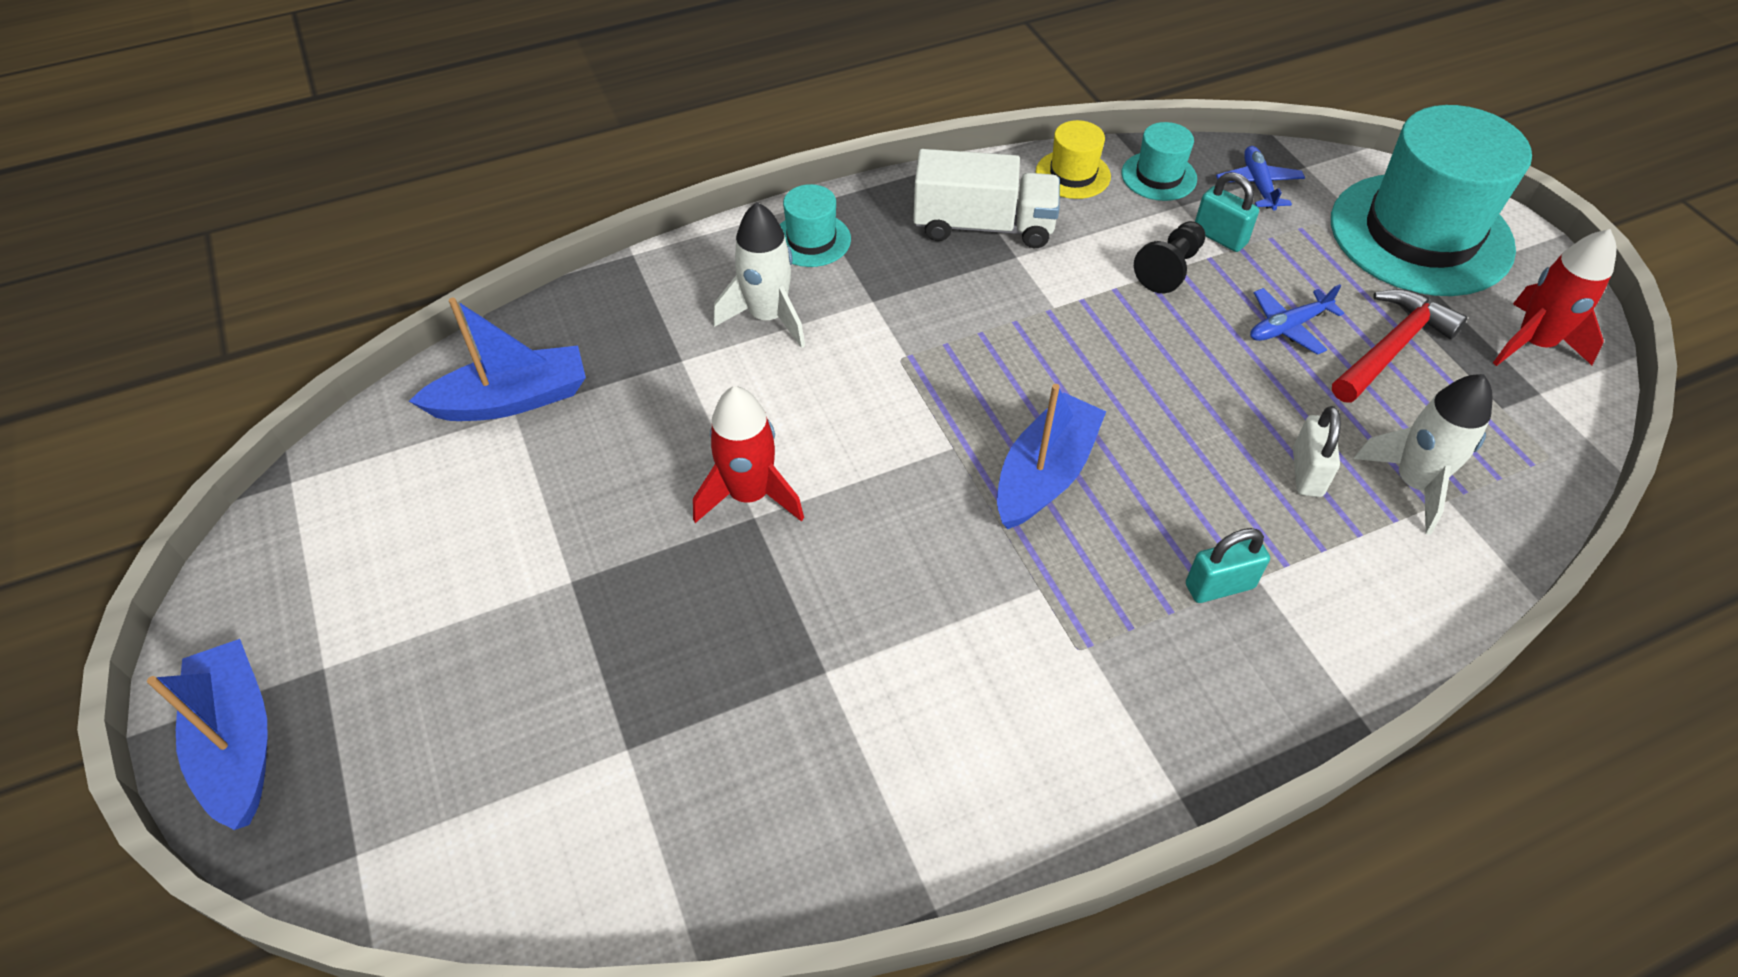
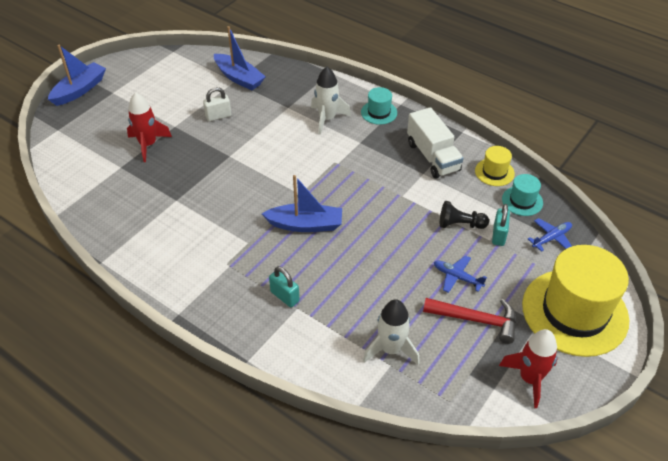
camera: 60 degrees right, 5 degrees down
(749, 495) = (238, 150): red rocket -> red rocket (148, 145)
(1307, 473) = (368, 308): white padlock -> white padlock (218, 116)
(1420, 234) = (574, 312): turquoise hat -> yellow hat

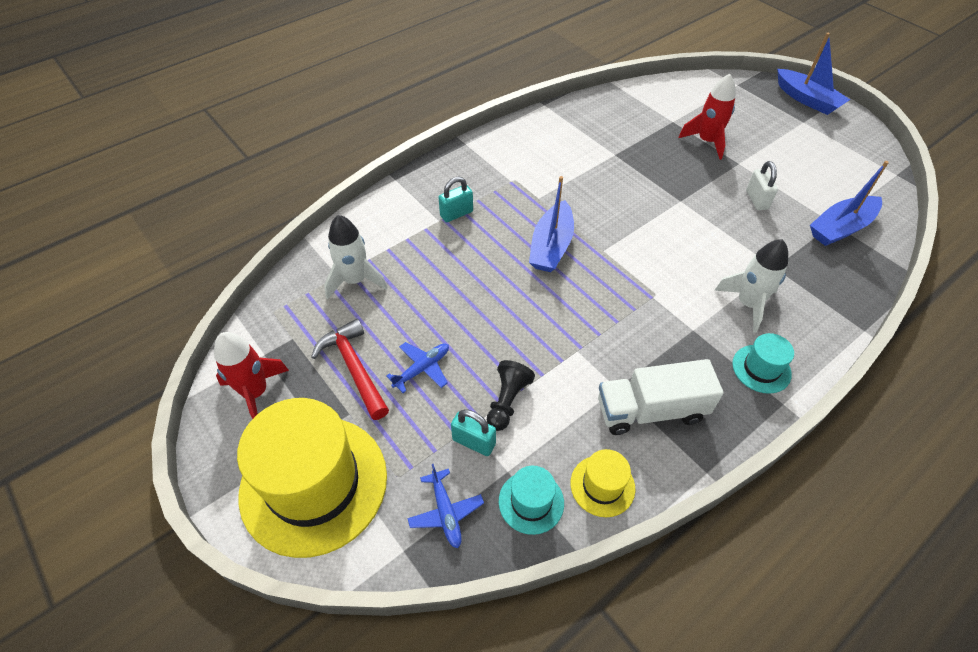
camera: 105 degrees right, 5 degrees up
(476, 320) = (354, 368): red hammer -> red hammer turned 120 degrees clockwise

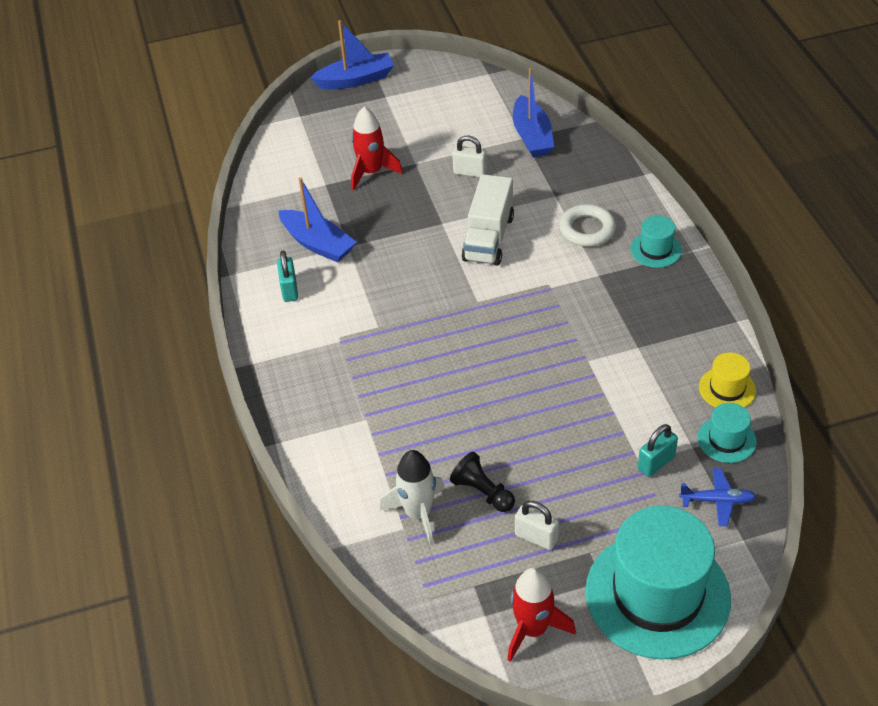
camera: 65 degrees left, 5 degrees down
(314, 484) = (657, 594): yellow hat -> turquoise hat
(354, 368) = (536, 537): red hammer -> white padlock
(422, 369) = (560, 481): blue plane -> none
(456, 214) = (364, 401): turquoise padlock -> turquoise padlock (289, 290)
(507, 401) = (622, 427): black pawn -> black pawn (483, 492)
(551, 246) = (452, 338): blue boat -> blue boat (318, 244)
(650, 410) = (668, 333): white truck -> white truck (488, 238)
(748, 304) = (587, 229): white rocket -> white ring

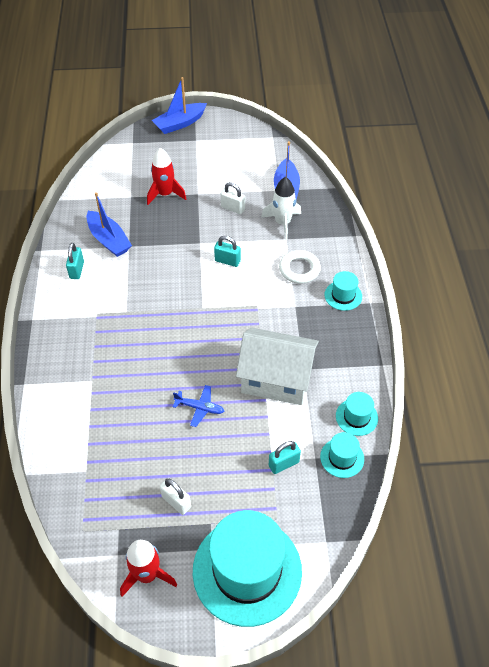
camera: 10 degrees right, 5 degrees up
(355, 80) = (180, 123): blue boat -> blue boat turned 150 degrees clockwise
(418, 513) = (100, 462): white rocket -> white rocket (282, 223)
(483, 492) = (151, 456): black pawn -> none
(488, 238) = (227, 261): white truck -> turquoise padlock
(608, 367) = (276, 379): none -> white house
(717, 500) = (318, 505): blue plane -> blue plane (200, 408)
(727, 389) = (356, 417): yellow hat -> turquoise hat

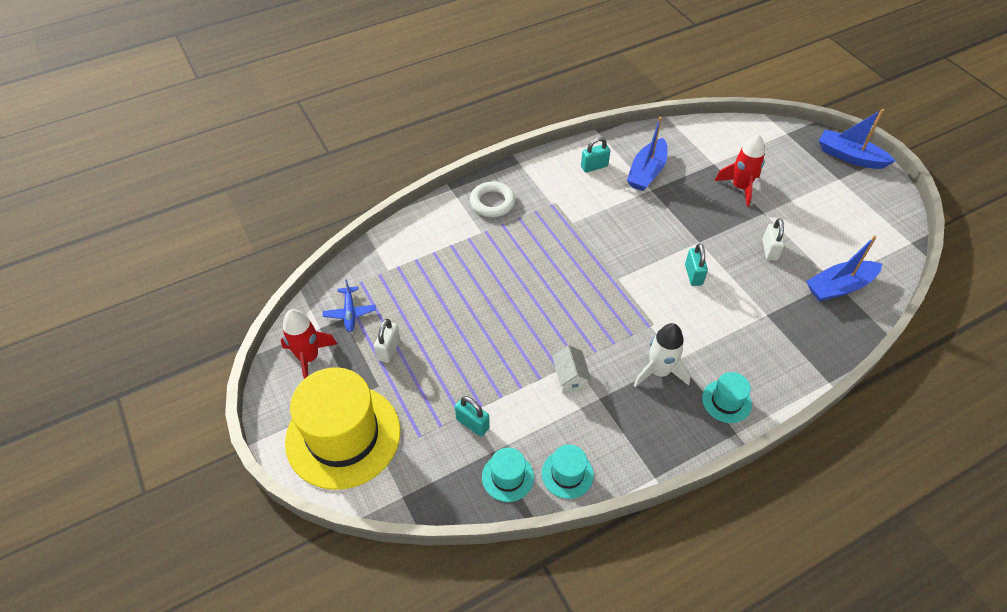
camera: 65 degrees right, 0 degrees up
(200, 408) = (498, 326): blue plane -> blue plane (350, 313)
(247, 570) = (343, 436): turquoise hat -> yellow hat
(276, 379) = (570, 378): white house -> white house, size x0.44
(282, 223) = (787, 302): white rocket -> white rocket (659, 371)
(299, 269) = (732, 344): white ring -> white ring (492, 202)

